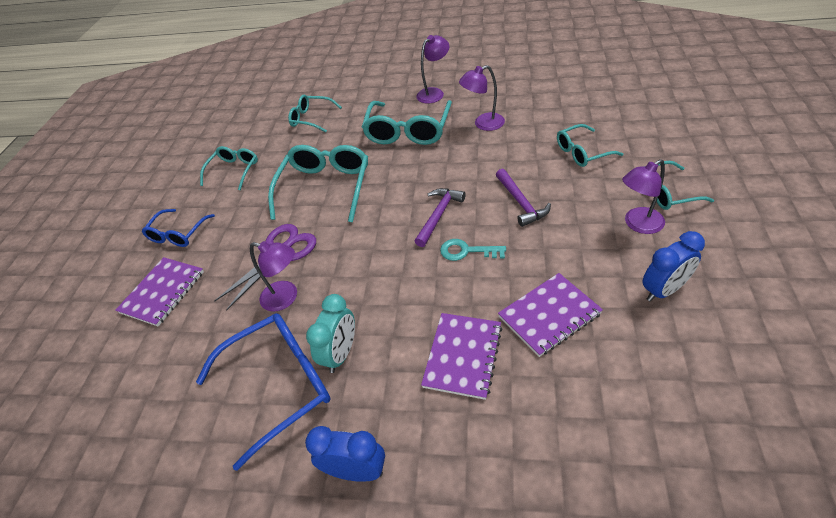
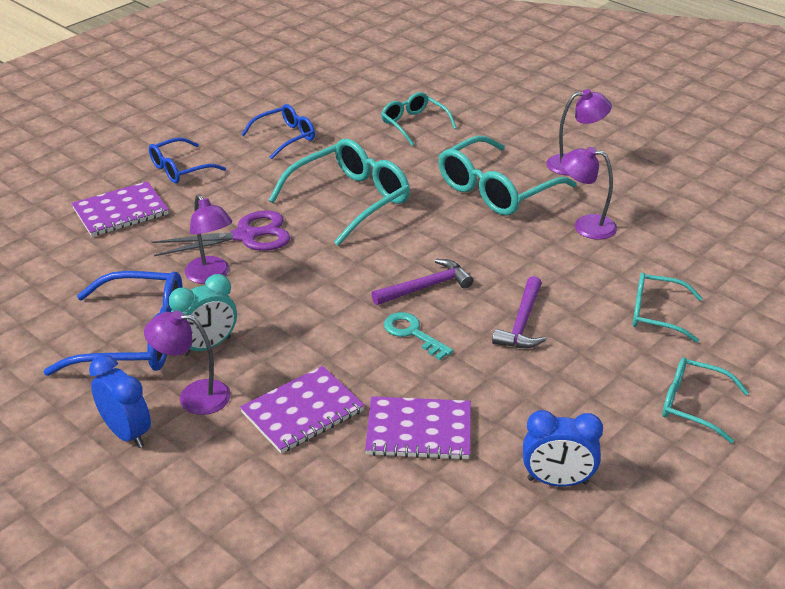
camera: 30 degrees right, 10 degrees down
(233, 171) = (284, 137): turquoise glasses -> blue glasses
(638, 224) = (616, 413): purple lamp -> purple lamp (193, 396)

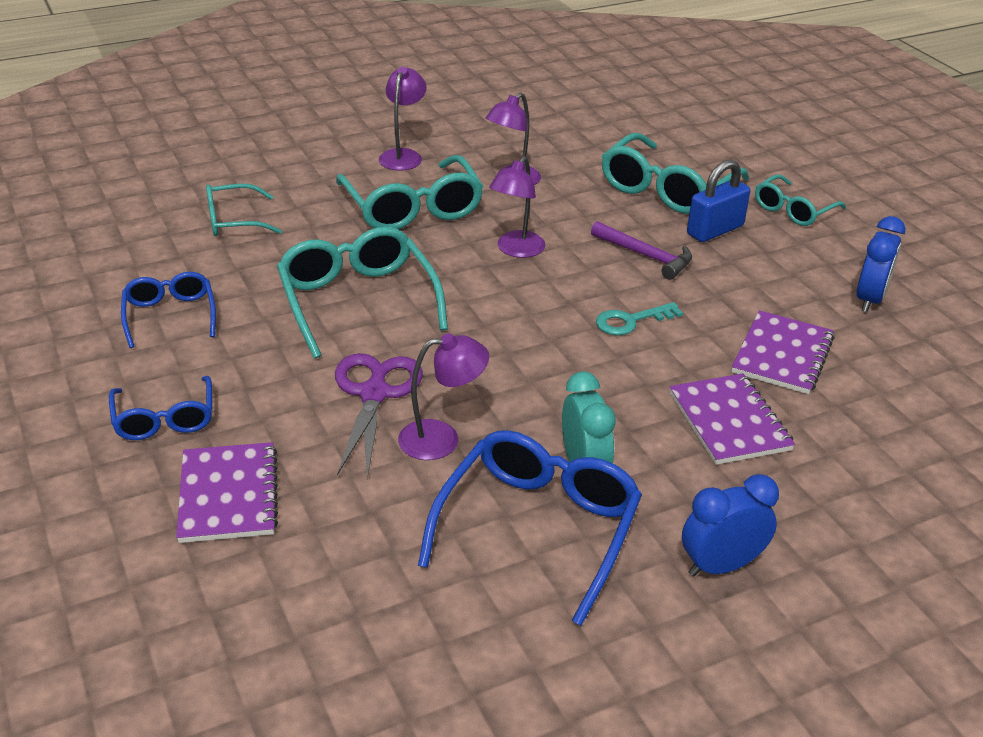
camera: 70 degrees left, 0 degrees up
(193, 396) = (673, 497): purple lamp -> purple lamp (516, 250)
(426, 287) = (557, 293): purple hammer -> none
(604, 357) = (715, 230): none -> blue padlock
(657, 314) = (667, 188): turquoise glasses -> turquoise glasses, size x1.69

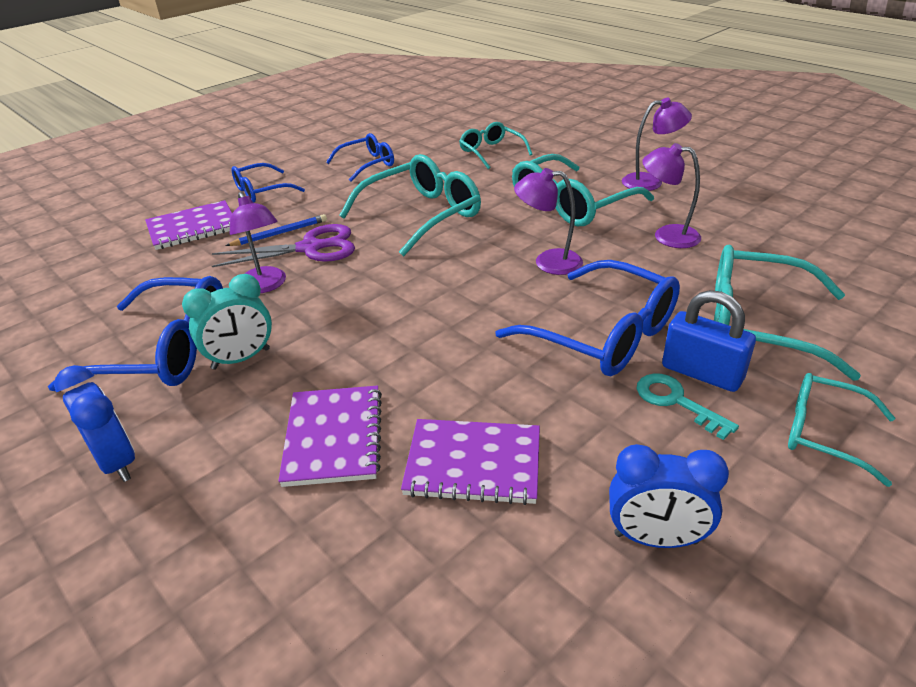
camera: 75 degrees right, 0 degrees up
(314, 414) = (280, 233): none -> blue pencil
(631, 321) = (474, 345): turquoise key -> turquoise key (676, 402)
(646, 256) = (601, 334): purple hammer -> blue glasses
(729, 421) = (333, 437): purple notebook -> purple notebook turned 60 degrees counterclockwise

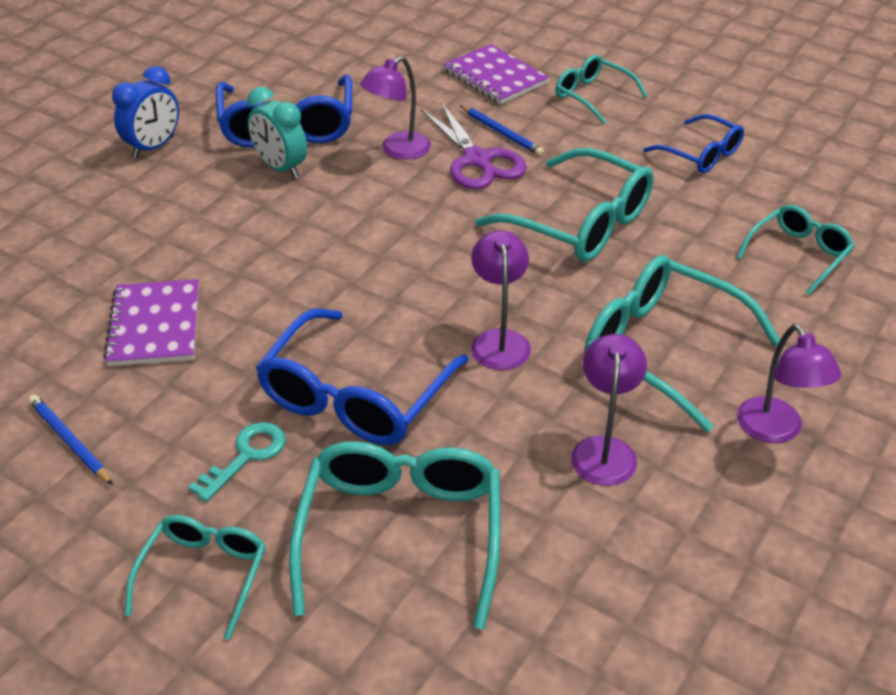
camera: 75 degrees right, 5 degrees up
(262, 191) = (593, 96): blue glasses -> turquoise glasses
(333, 437) = (184, 242): purple notebook -> none
(656, 538) = (69, 442): blue clock -> blue pencil
(702, 373) = (296, 478): blue padlock -> none

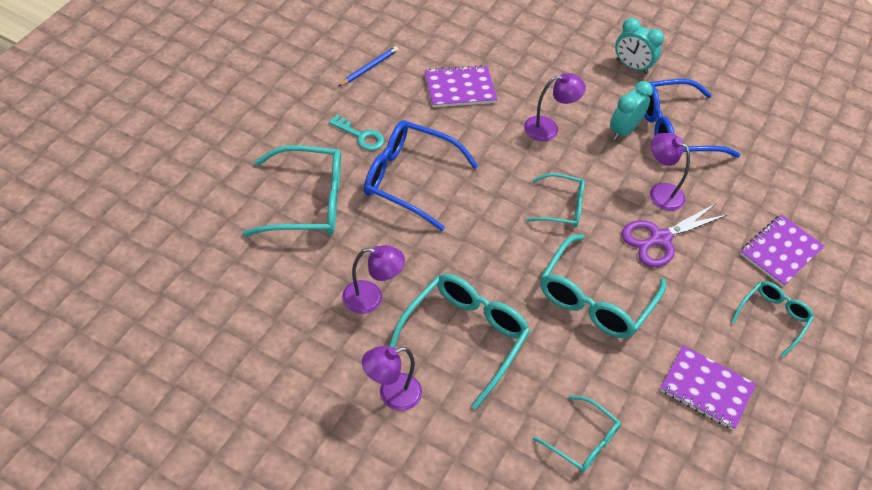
camera: 80 degrees right, 10 degrees up
(153, 147) = (631, 66): blue clock -> turquoise clock
(203, 576) = (282, 127): turquoise glasses -> turquoise glasses (560, 207)
(499, 340) = (463, 248): purple lamp -> purple lamp (548, 128)
(501, 133) = (700, 254): blue pencil -> none
(700, 154) = (706, 389): blue glasses -> purple notebook

